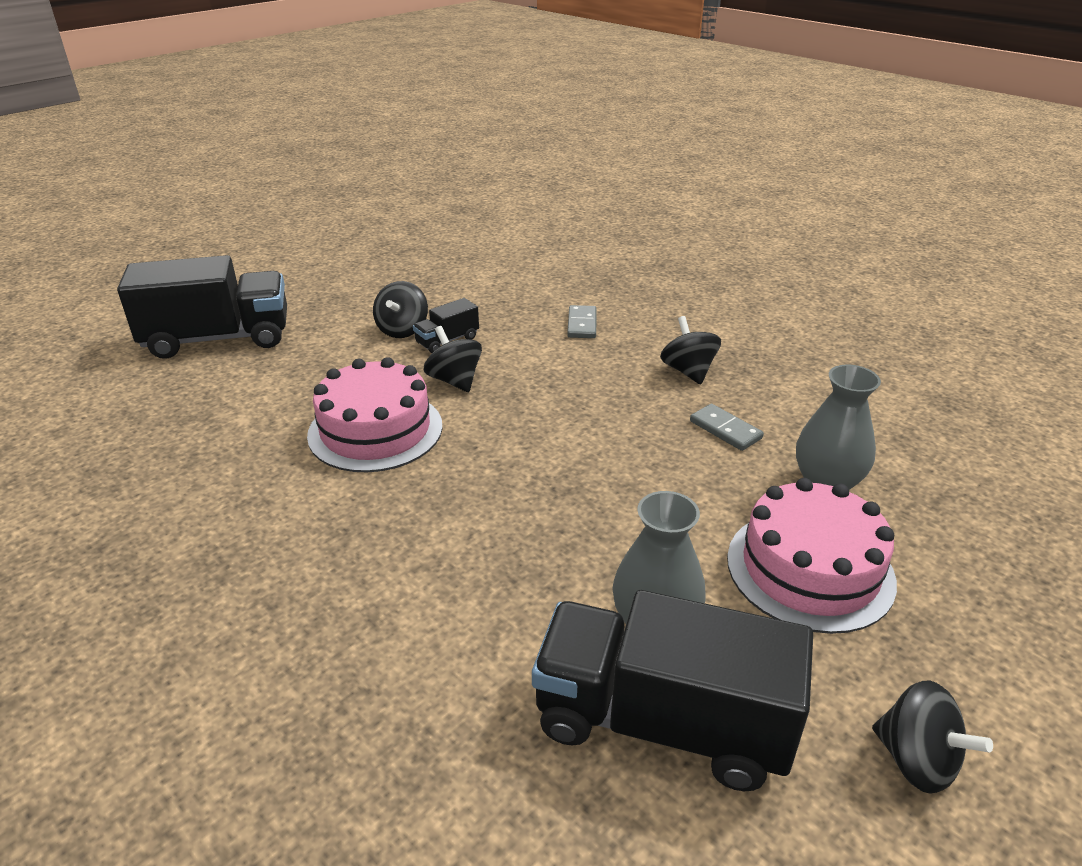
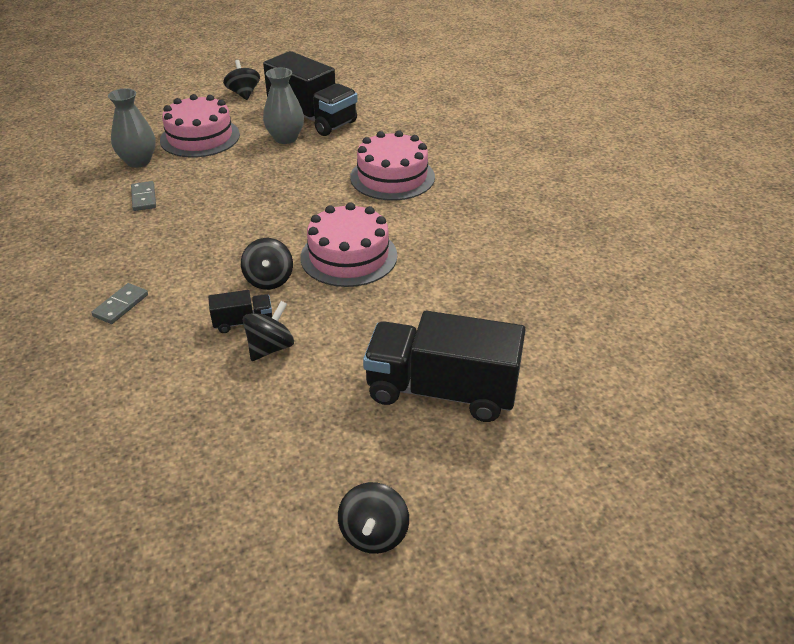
camera: 155 degrees left, 5 degrees up
(376, 589) = (392, 177): none -> pink cake
(688, 371) = (106, 240): black spinning top -> black spinning top (374, 534)

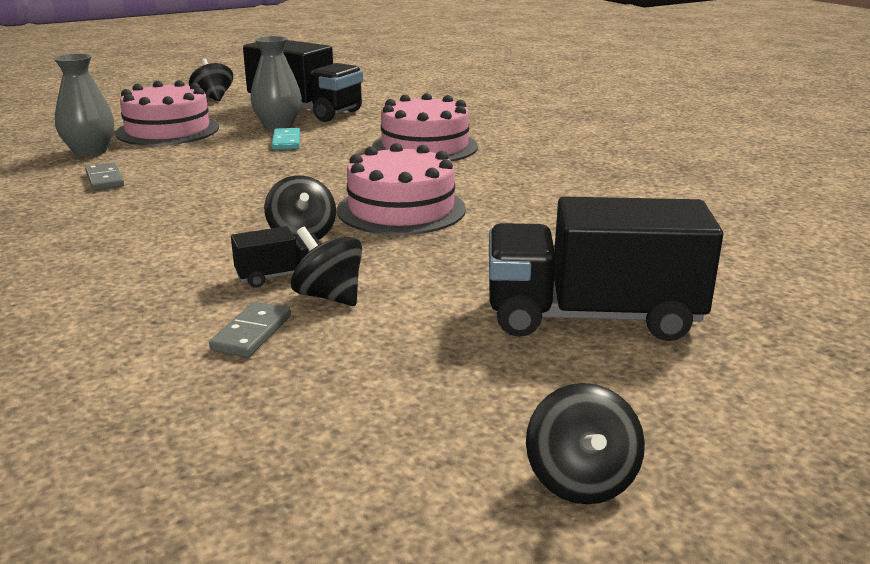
camera: 10 degrees left, 15 degrees down
(121, 305) = (93, 273): grey domino -> grey domino (252, 333)
(270, 348) = (329, 296): black spinning top -> black spinning top turned 75 degrees counterclockwise
(286, 160) = (286, 141): none -> turquoise domino

